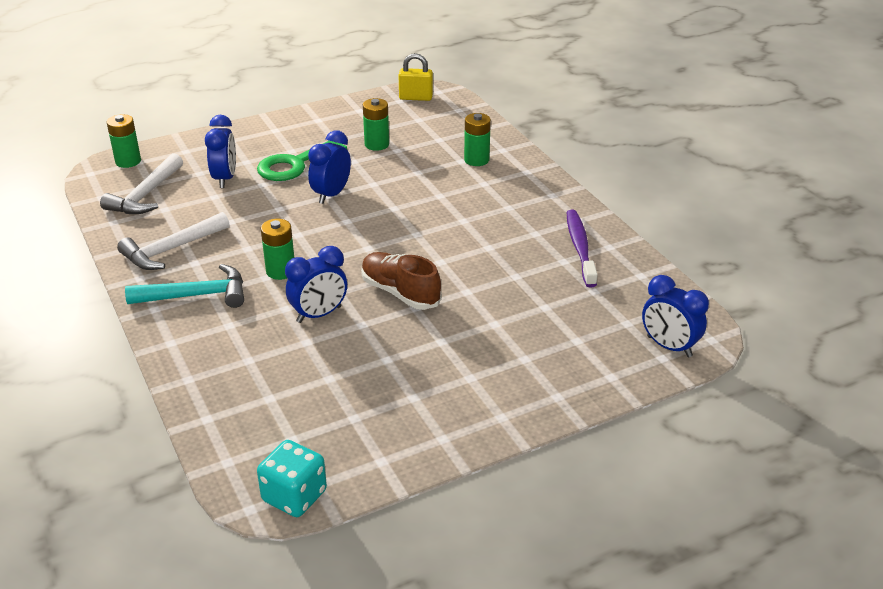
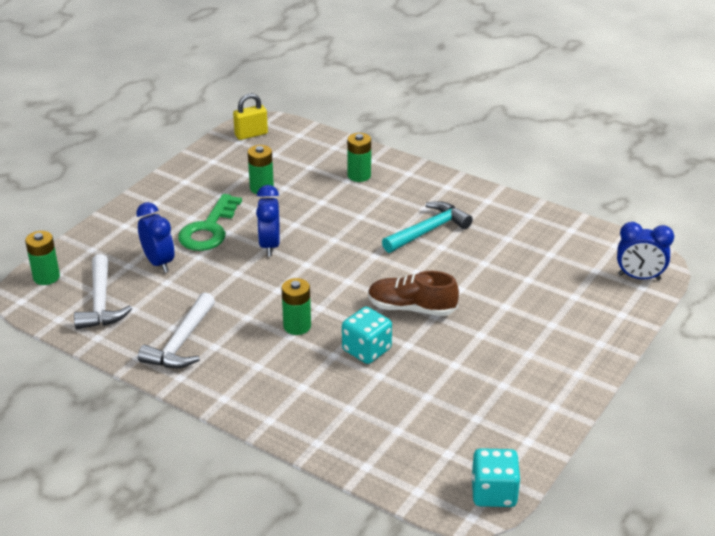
camera: 30 degrees left, 0 degrees up
(196, 295) = (248, 373): turquoise hammer -> turquoise hammer (428, 230)
(319, 314) = (366, 350): blue clock -> turquoise dice
(580, 248) = (509, 223): purple toothbrush -> none

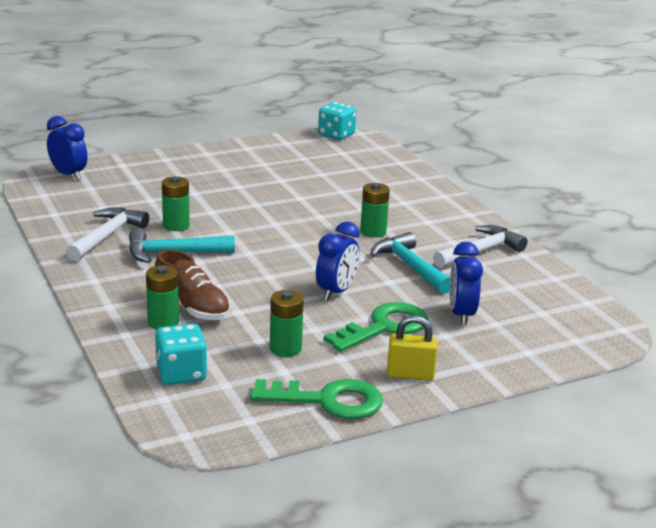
camera: 150 degrees left, 10 degrees down
(46, 277) = (589, 341): green battery -> green battery (176, 226)
(101, 303) = (540, 301): white hammer -> white hammer (107, 236)
(204, 166) = (328, 401): none -> green key
(232, 297) = (410, 266): none -> turquoise hammer
(251, 134) = (223, 424): yellow padlock -> yellow padlock (410, 375)
(366, 350) = (334, 204): turquoise dice -> turquoise dice (181, 373)
(411, 308) = (268, 213): brown shoe -> brown shoe (192, 308)

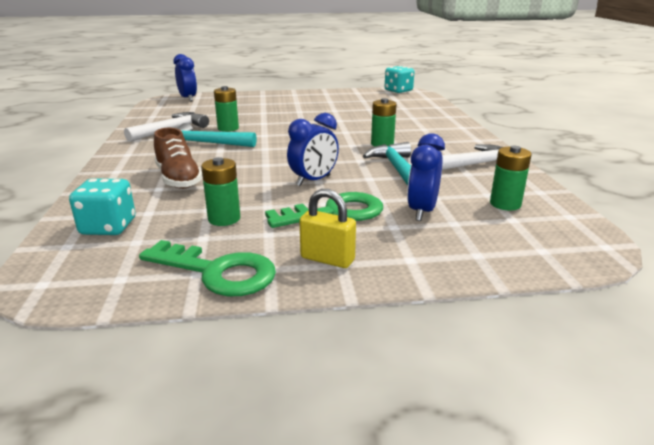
camera: 20 degrees right, 0 degrees up
(163, 322) = (143, 186): green battery -> green battery (505, 204)

